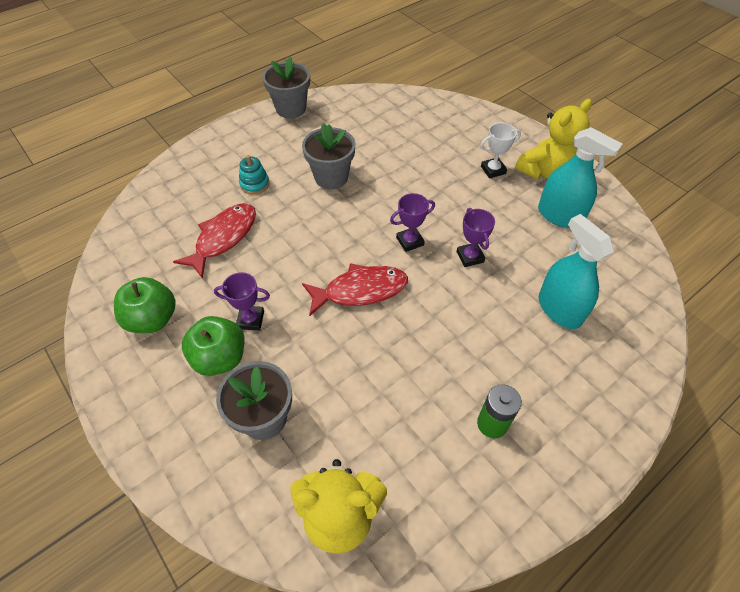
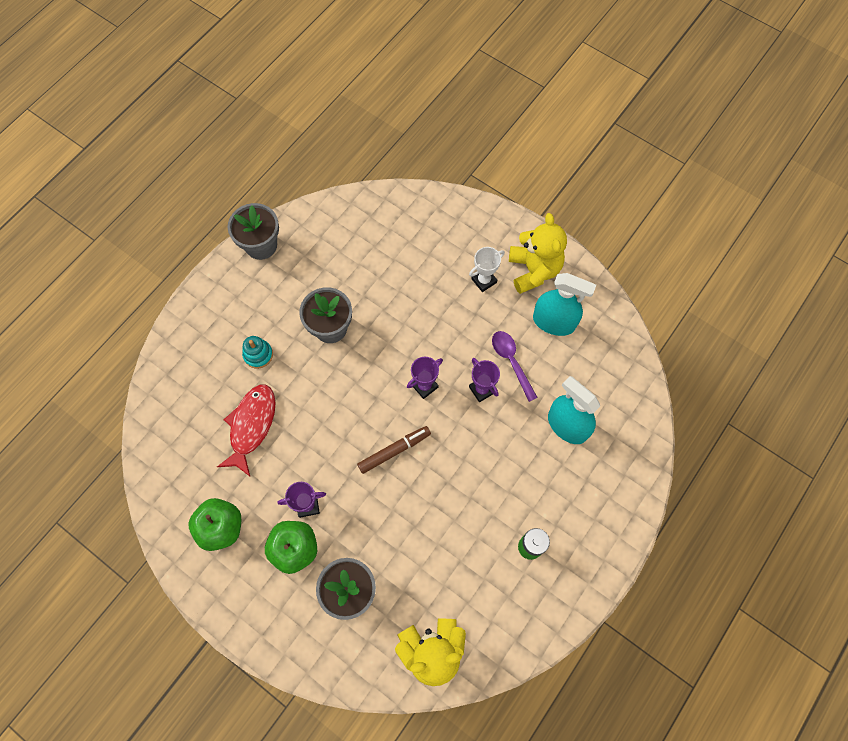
camera: 15 degrees left, 15 degrees up
(360, 291) = (394, 451): red fish -> brown marker
(507, 239) = (511, 362): none -> purple spoon
(545, 171) = (533, 270): yellow teddy bear -> yellow teddy bear turned 45 degrees counterclockwise

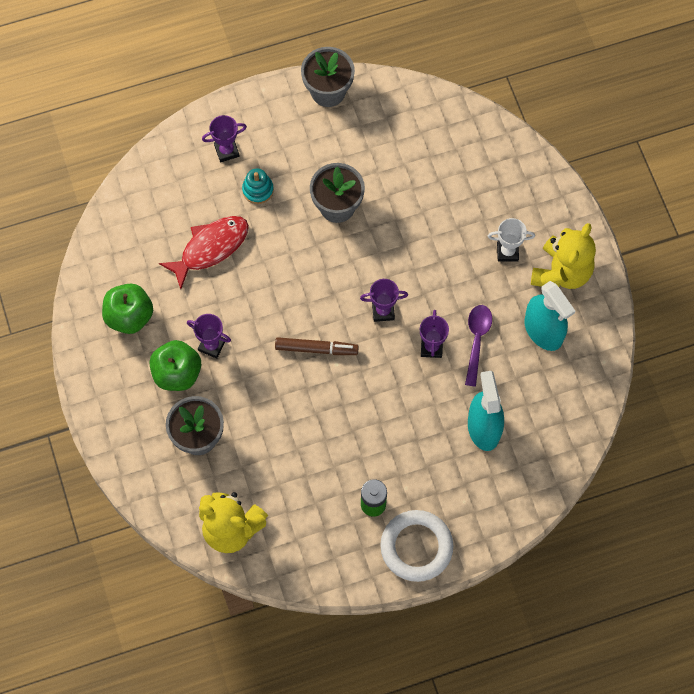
camera: 35 degrees right, 0 degrees up
(211, 340) = (226, 151): none -> purple trophy
(588, 558) = (416, 547): none -> white ring

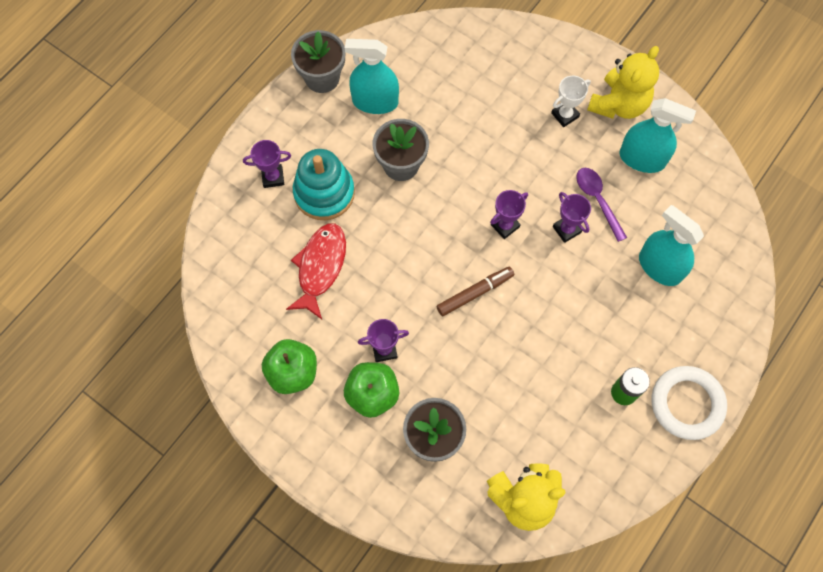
camera: 35 degrees left, 0 degrees up
(226, 151) = (273, 177): purple trophy -> purple trophy turned 45 degrees clockwise
(258, 190) = (324, 193): turquoise stacking toy -> turquoise stacking toy, size x1.91
(356, 139) = (375, 102): none -> turquoise spray bottle
(561, 272) = (618, 104): yellow teddy bear -> yellow teddy bear turned 45 degrees clockwise

